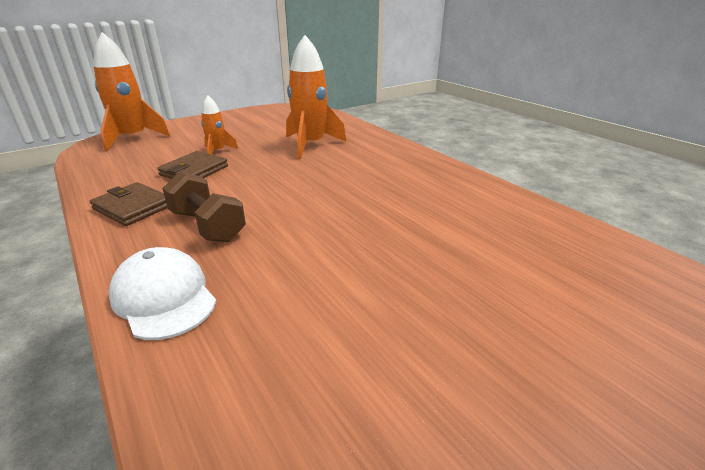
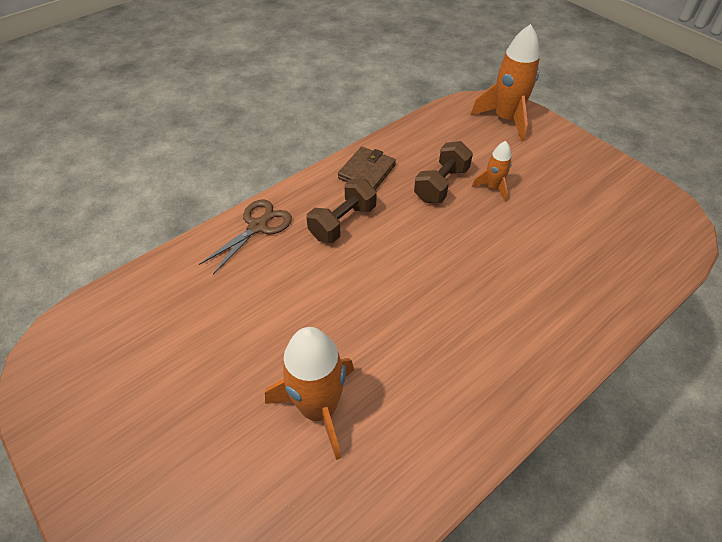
camera: 85 degrees right, 20 degrees up
(164, 297) = (257, 226): white cap -> brown scissors
(194, 171) = (441, 185): brown wallet -> brown dumbbell
(311, 145) = (540, 261): orange rocket -> orange rocket (319, 408)

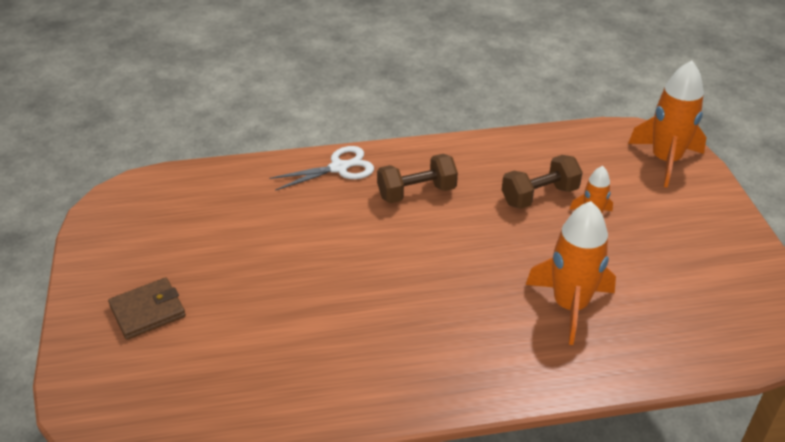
camera: 30 degrees right, 10 degrees down
(257, 226) = (339, 168): brown scissors -> white scissors
(319, 408) = (286, 321): orange rocket -> orange rocket (570, 305)
(367, 171) = (474, 158): brown wallet -> brown wallet (148, 311)

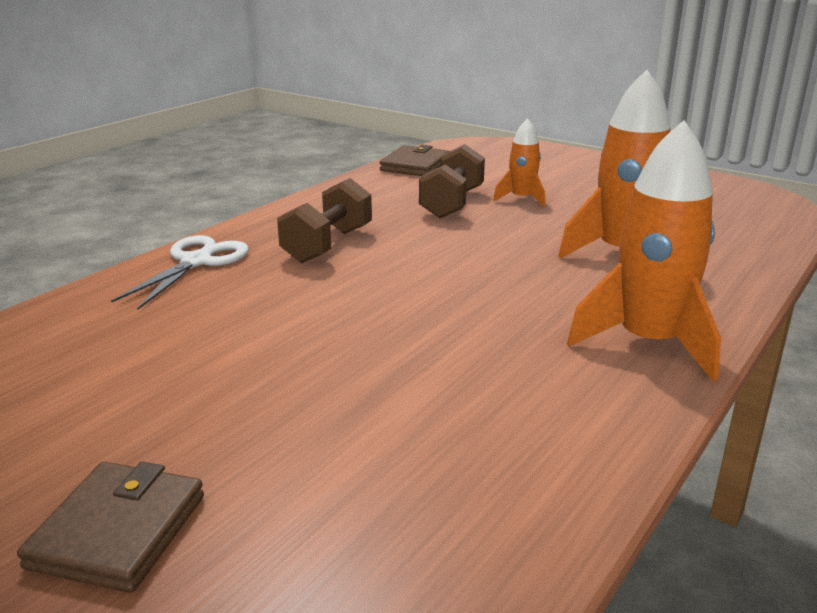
camera: 45 degrees left, 15 degrees down
(575, 141) = (415, 165): none -> brown wallet
(665, 160) = (506, 152): orange rocket -> orange rocket (648, 343)

